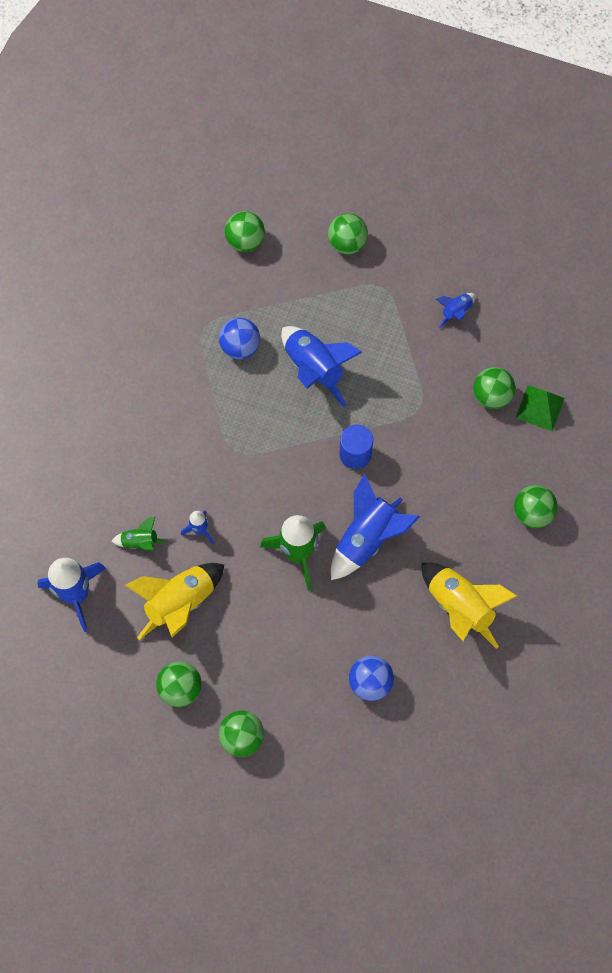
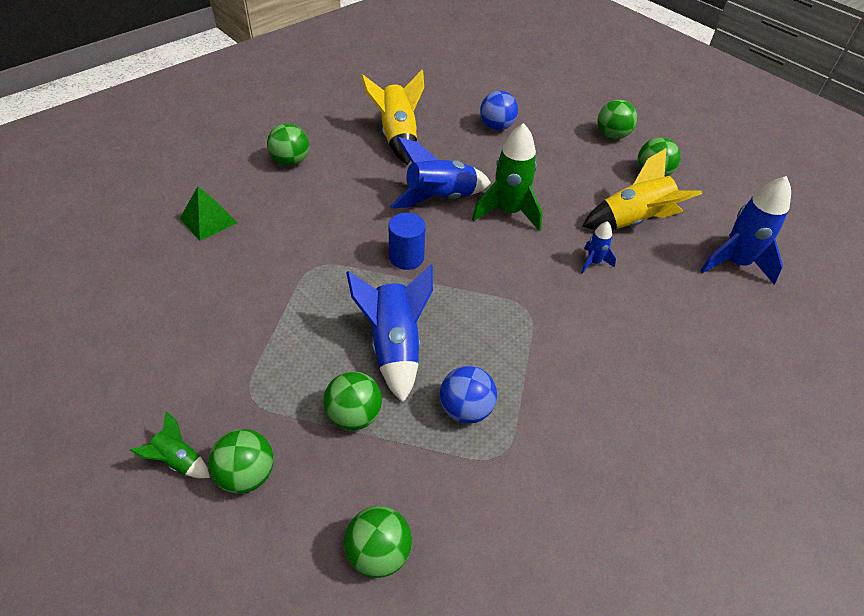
camera: 155 degrees left, 20 degrees down
(140, 542) = (658, 277): green rocket -> green rocket (179, 460)
(456, 312) = (198, 332): blue rocket -> none
(491, 396) = (241, 246): green ball -> green ball (354, 415)

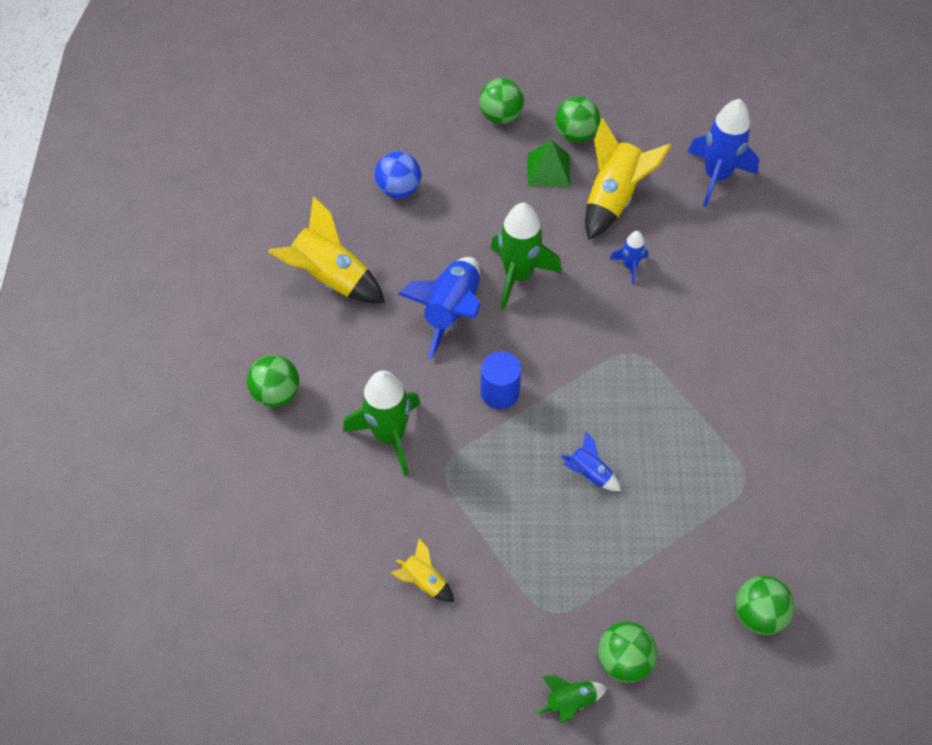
camera: 45 degrees left, 10 degrees up
(208, 220) = (297, 518): green pyramid -> green pyramid (548, 170)
(214, 308) = (424, 581): none -> yellow rocket
(313, 225) = (389, 435): none -> green rocket
(354, 415) = (631, 550): green ball -> none
(395, 346) = (589, 473): blue rocket -> blue rocket, size x0.50
(466, 409) = (690, 470): blue ball -> none

